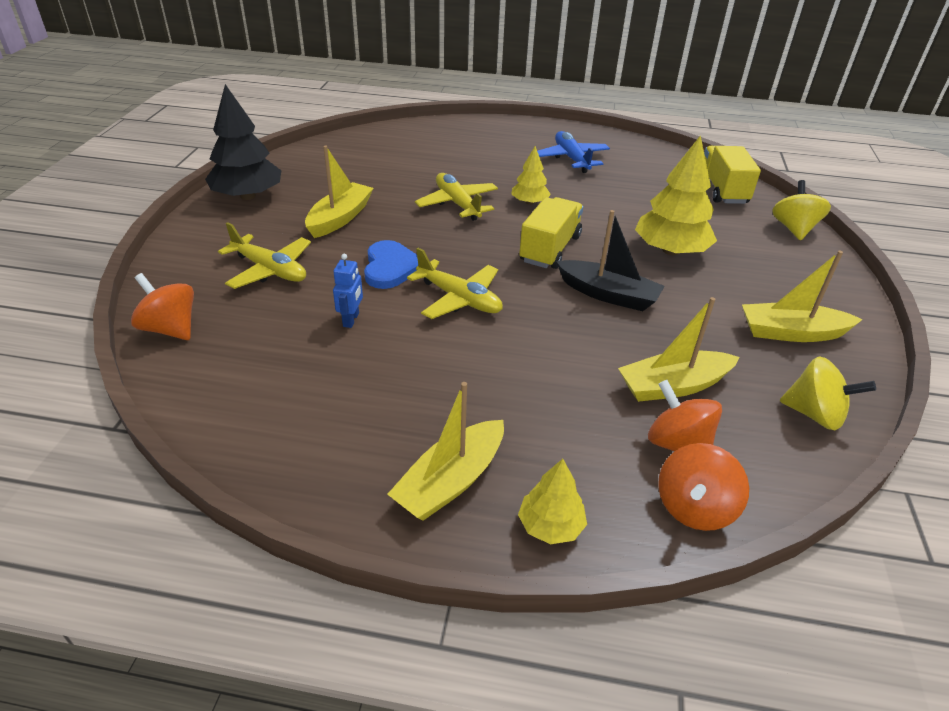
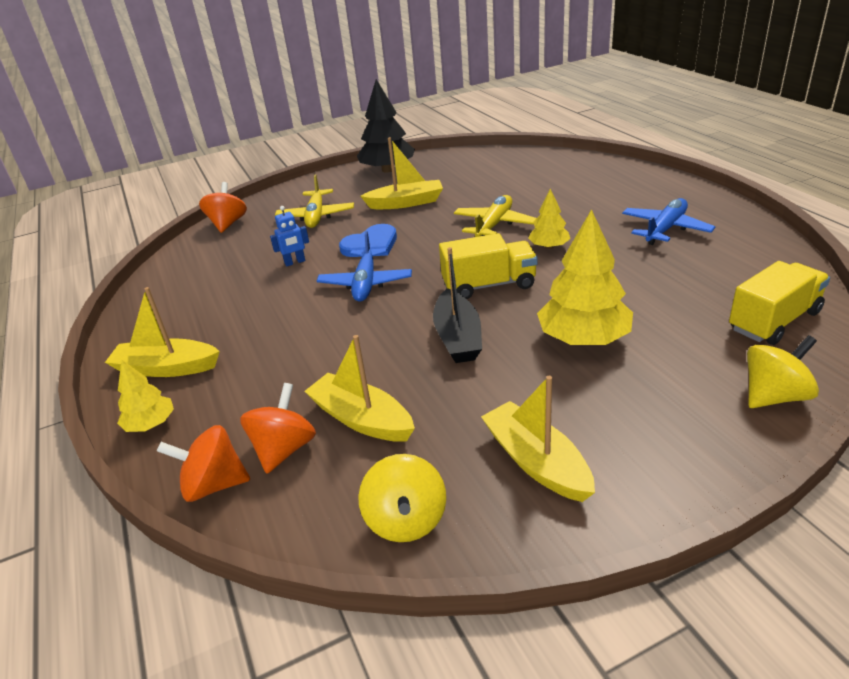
camera: 60 degrees right, 5 degrees down
(459, 299) = (366, 283): yellow plane -> blue plane

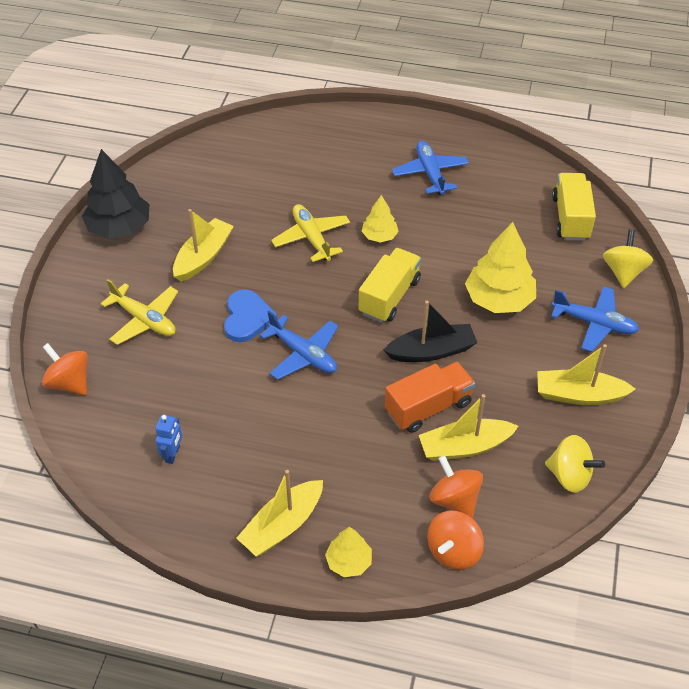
camera: 55 degrees left, 15 degrees up
(295, 262) = (213, 375): blue robot -> blue robot (173, 454)
(386, 371) = (428, 407): none -> orange truck
(458, 337) = (431, 351): black boat -> black boat turned 45 degrees counterclockwise
(659, 416) = (594, 323): none -> blue plane

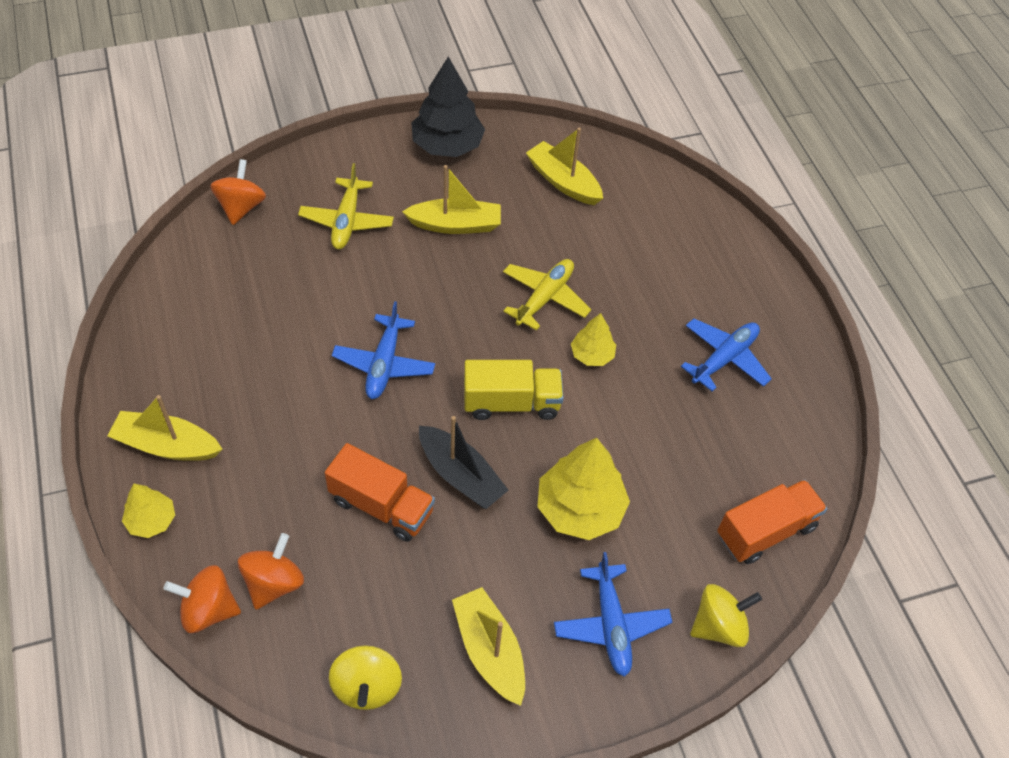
camera: 55 degrees right, 5 degrees up
(173, 454) = (203, 321): blue robot -> none
(247, 318) = (401, 297): blue heart -> none
(464, 447) = (348, 563): yellow boat -> yellow boat (563, 182)
(570, 218) = (765, 531): yellow truck -> orange truck

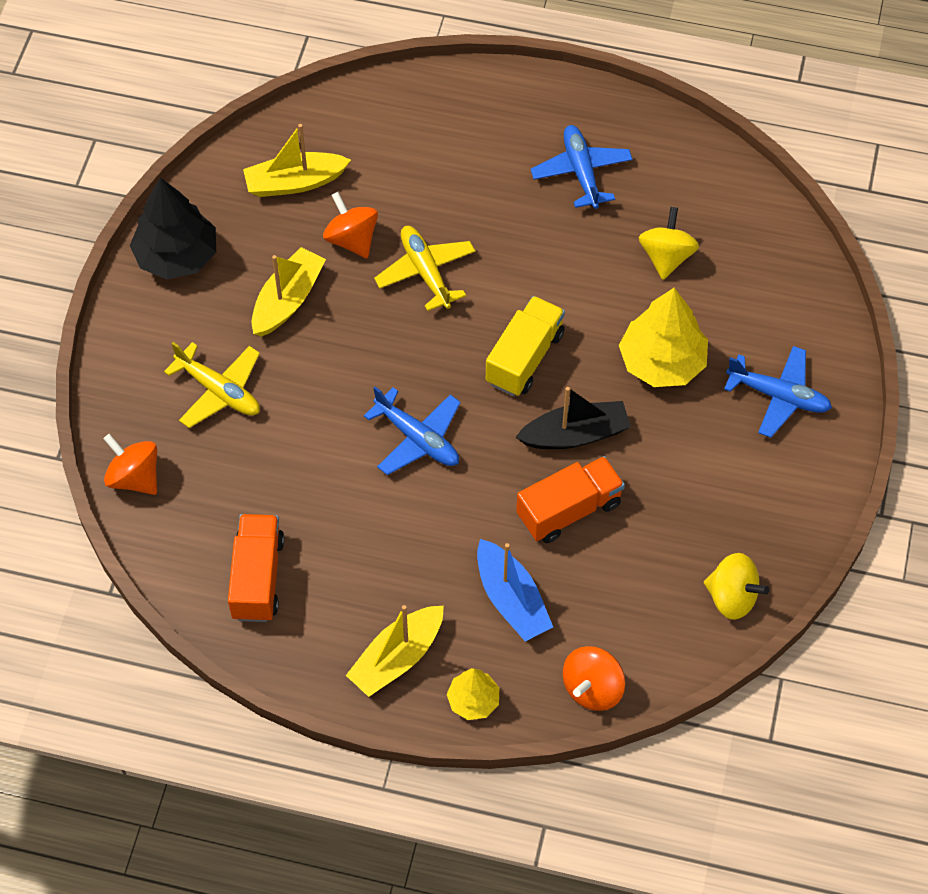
camera: 55 degrees left, 5 degrees up
(267, 503) = (511, 599): none -> blue boat
(274, 583) = (596, 627): orange spinning top -> orange spinning top (352, 239)
(489, 650) = (751, 493): yellow boat -> none
(592, 355) = (513, 269): yellow tree -> none
(718, 626) = (822, 323): yellow spinning top -> yellow spinning top (666, 257)
(765, 531) = (761, 242): orange truck -> orange truck (257, 578)

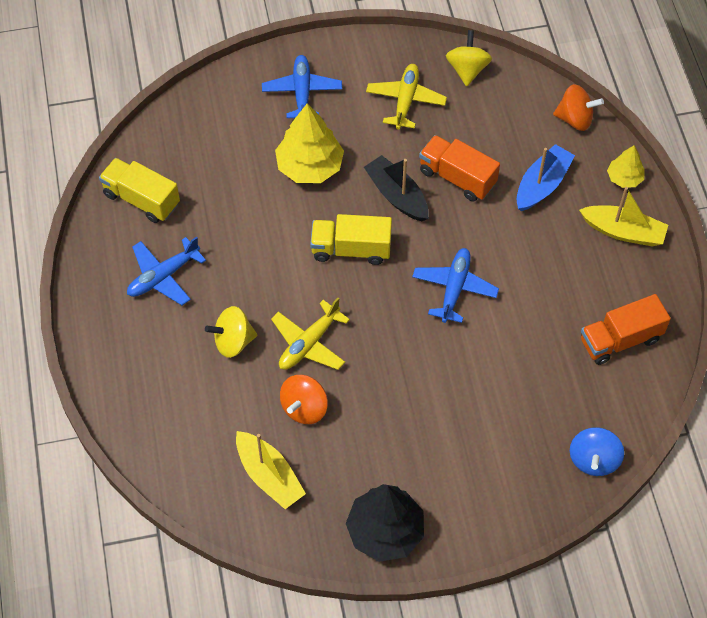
camera: 115 degrees left, 0 degrees up
(134, 477) = (593, 460): orange spinning top -> blue spinning top
(219, 391) = (489, 437): yellow plane -> yellow plane (405, 101)
(288, 300) = (384, 428): yellow boat -> none
(666, 257) = (217, 194): yellow spinning top -> yellow spinning top (233, 341)
(695, 185) = (142, 199): none -> yellow truck

